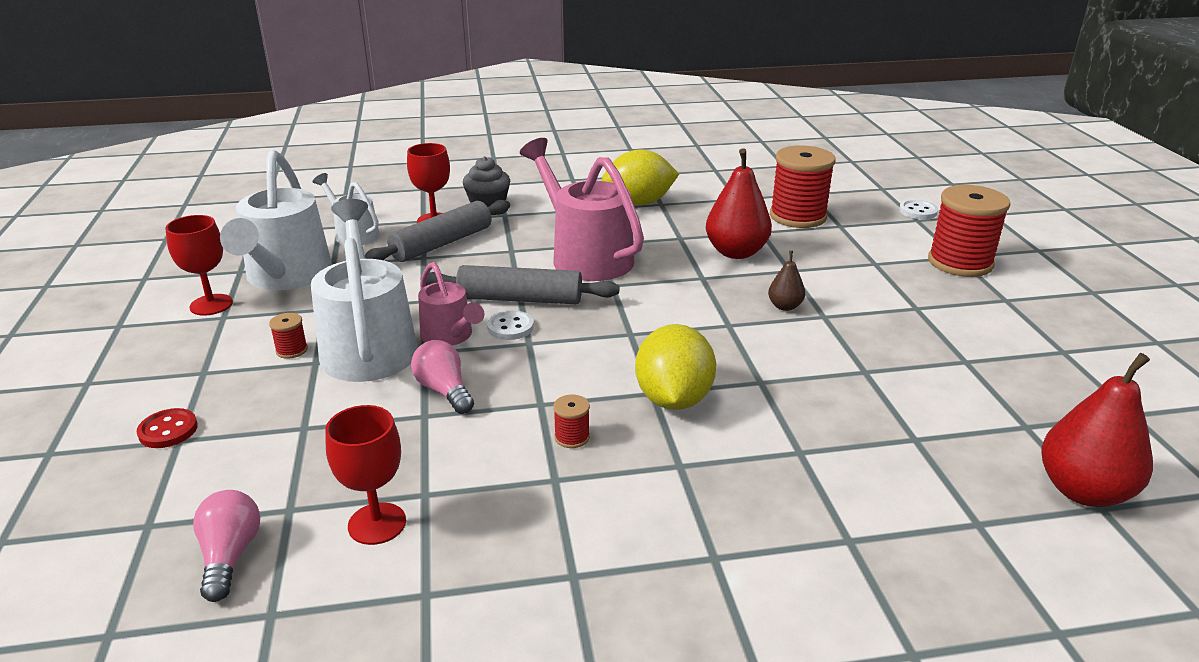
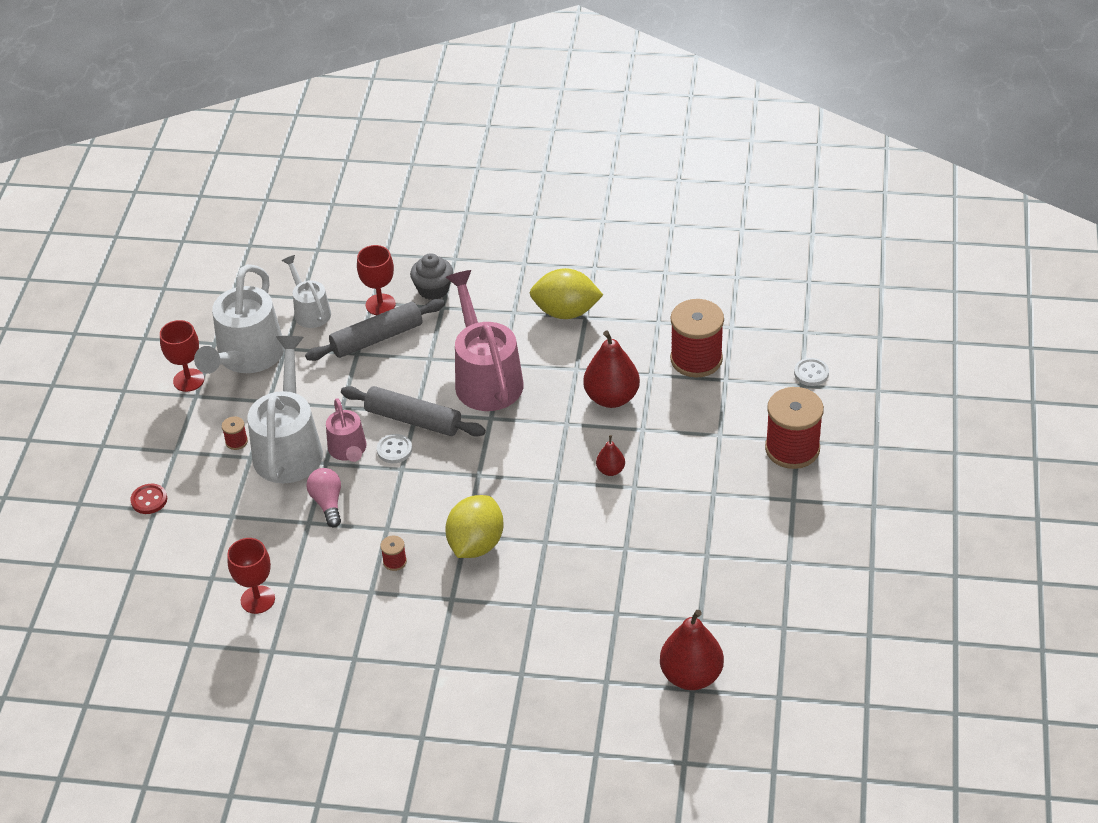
camera: 20 degrees right, 15 degrees up
(230, 556) = (174, 603): pink light bulb -> none
(785, 306) = (610, 470): brown pear -> red pear

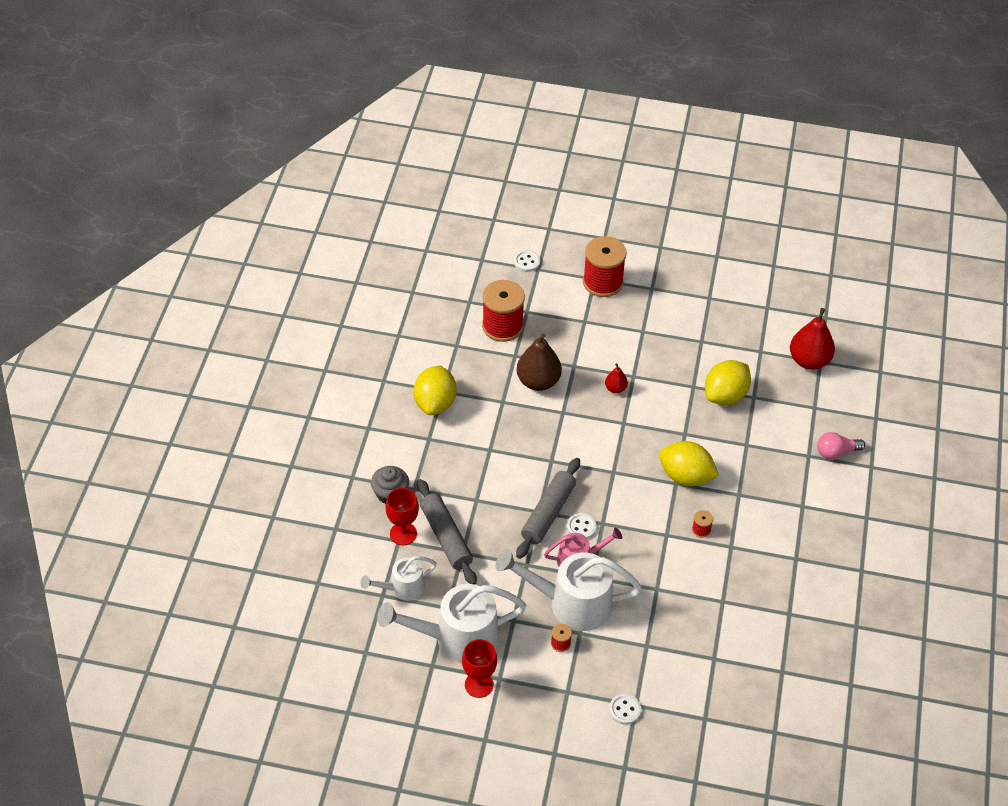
camera: 90 degrees left, 5 degrees up
(149, 500) = (624, 710): red button -> white button
(246, 358) = (456, 638): white watering can -> white watering can turned 150 degrees clockwise
(257, 599) = (738, 624): red goblet -> none
(328, 503) = (637, 575): pink light bulb -> pink light bulb (836, 452)
(485, 377) = (504, 462): pink watering can -> none
(611, 397) = (538, 381): red pear -> brown pear
(614, 582) = (725, 395): none -> yellow lemon

